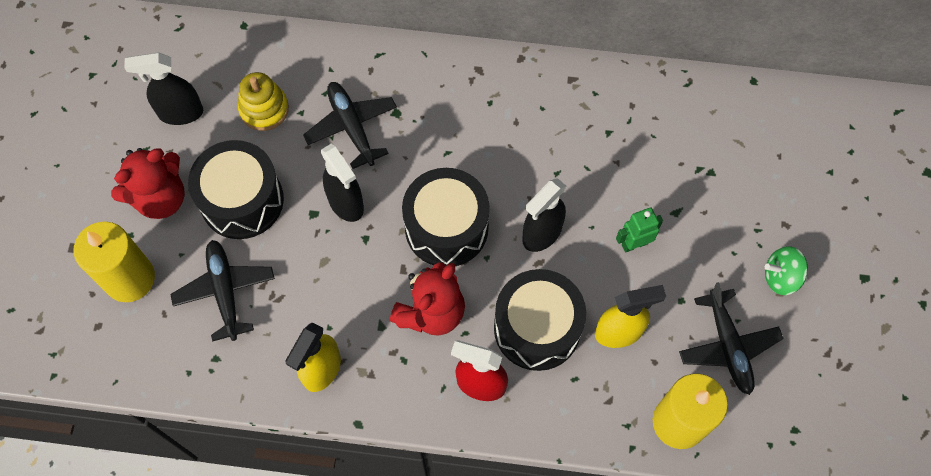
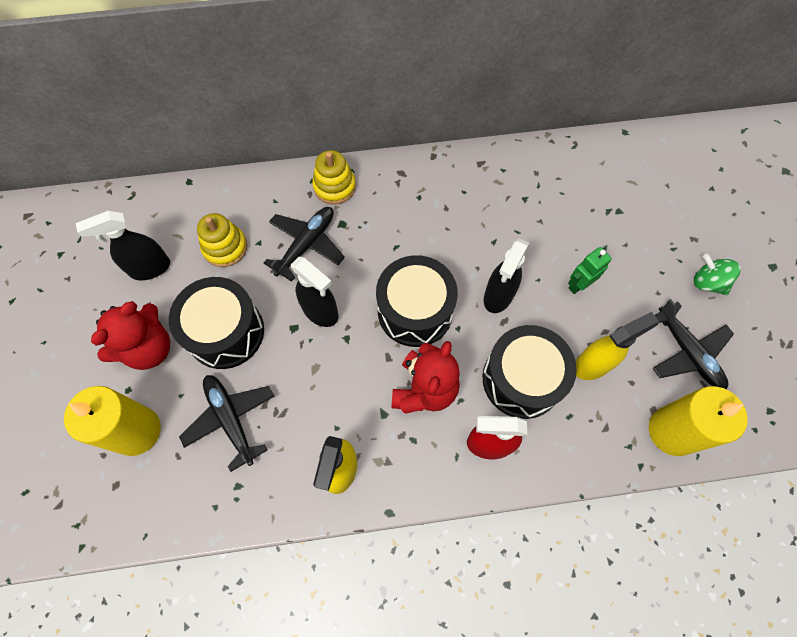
camera: 15 degrees left, 0 degrees up
(351, 127) = (306, 244): black plane -> black plane turned 75 degrees clockwise
(400, 68) = (334, 186): none -> yellow stacking toy
(781, 277) = (707, 283): green spinning top -> green spinning top turned 60 degrees clockwise

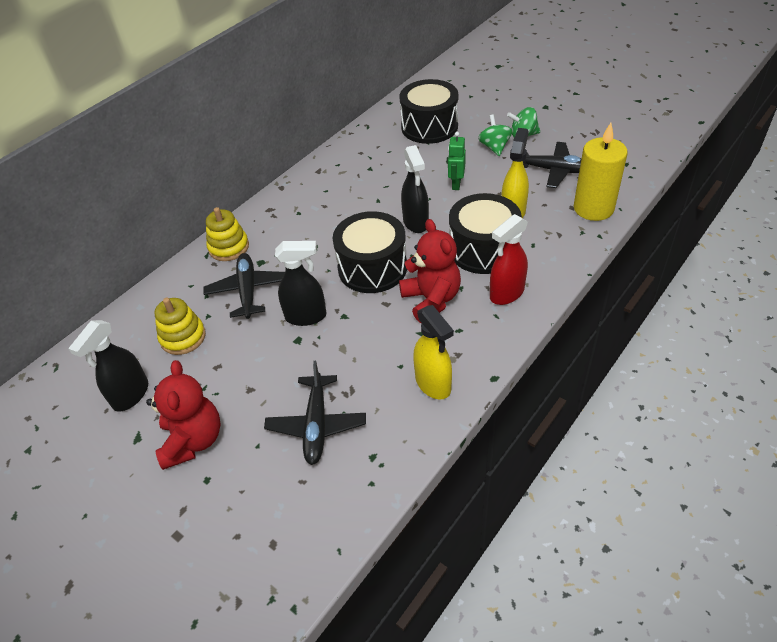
camera: 40 degrees left, 20 degrees down
(136, 431) = (247, 496): yellow candle -> none
(225, 332) = (247, 382): black drum -> black drum (429, 127)
(230, 419) = (316, 425): black plane -> black plane turned 105 degrees counterclockwise
(662, 273) = (494, 147): none -> green spinning top

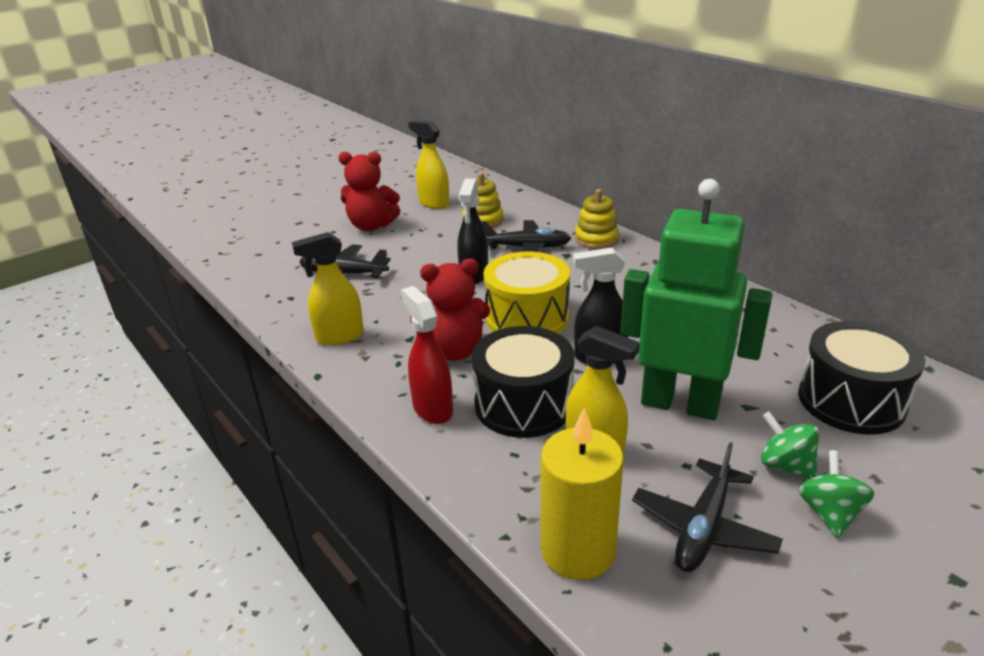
camera: 100 degrees right, 15 degrees down
(130, 395) = (433, 203): black spray bottle -> yellow spray bottle
(372, 268) = (527, 317): black drum -> yellow drum
(456, 184) = (680, 404): green robot -> green robot, size x2.47
(494, 147) = (785, 465): green spinning top -> green spinning top turned 135 degrees counterclockwise

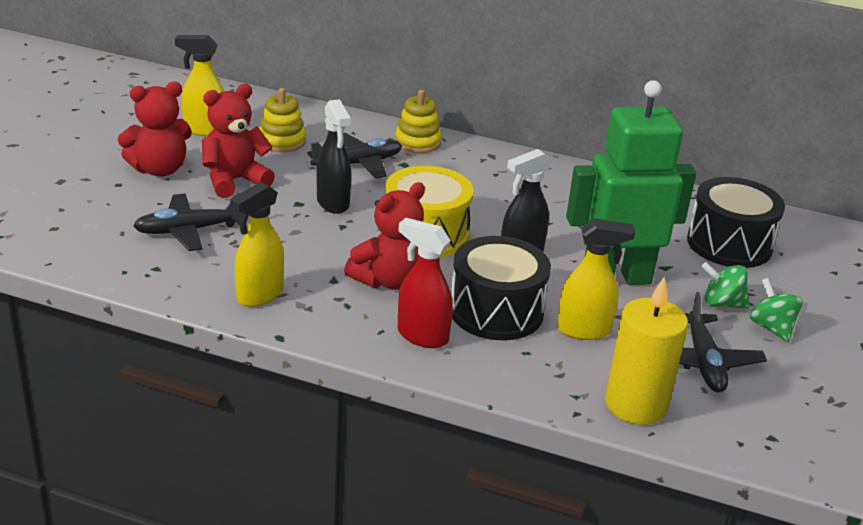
camera: 35 degrees left, 0 degrees up
(415, 244) = (234, 181): none -> red teddy bear

